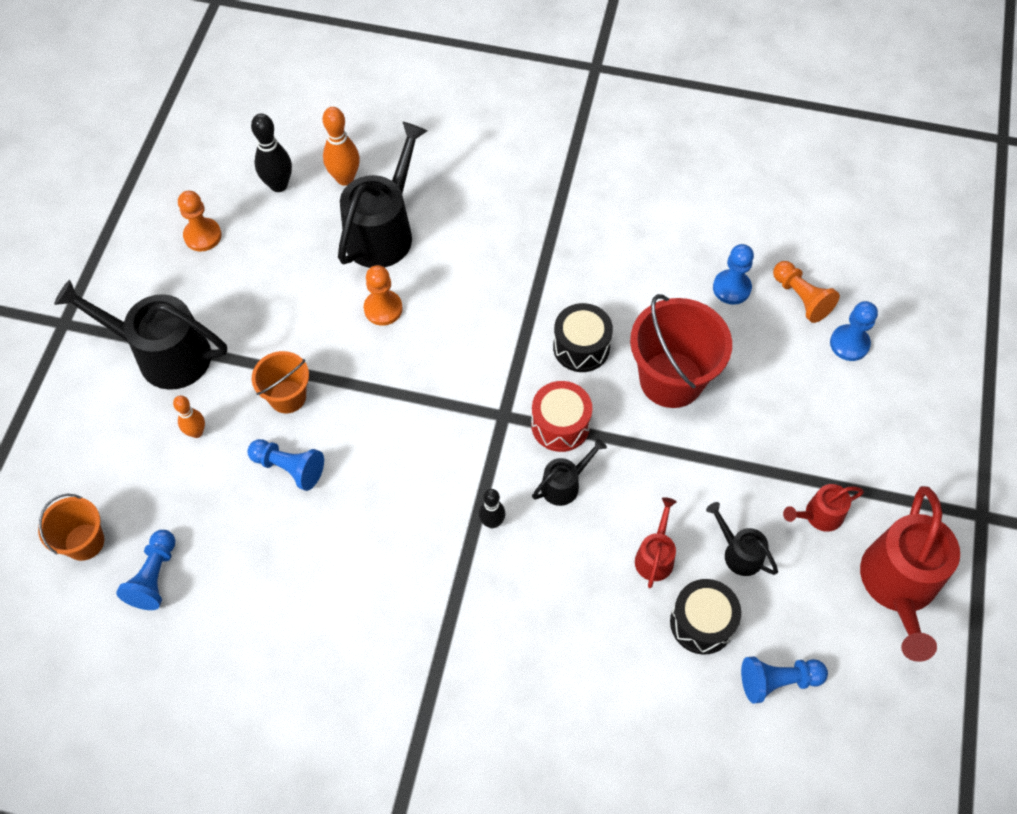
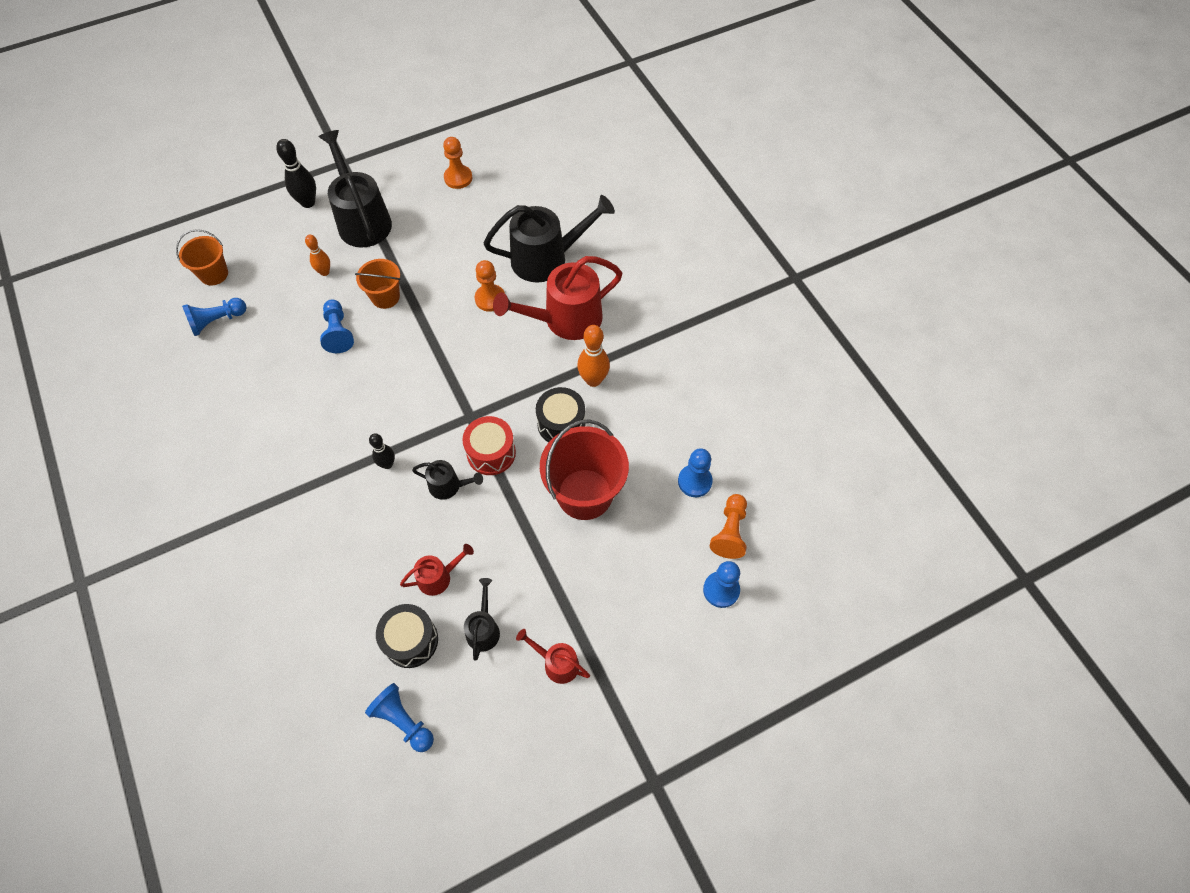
camera: 50 degrees right, 0 degrees up
(278, 185) = (528, 185): black bowling pin -> black bowling pin (308, 202)
(345, 178) = (566, 212): orange bowling pin -> orange bowling pin (593, 380)
(898, 587) = (543, 758): red watering can -> red watering can (565, 320)

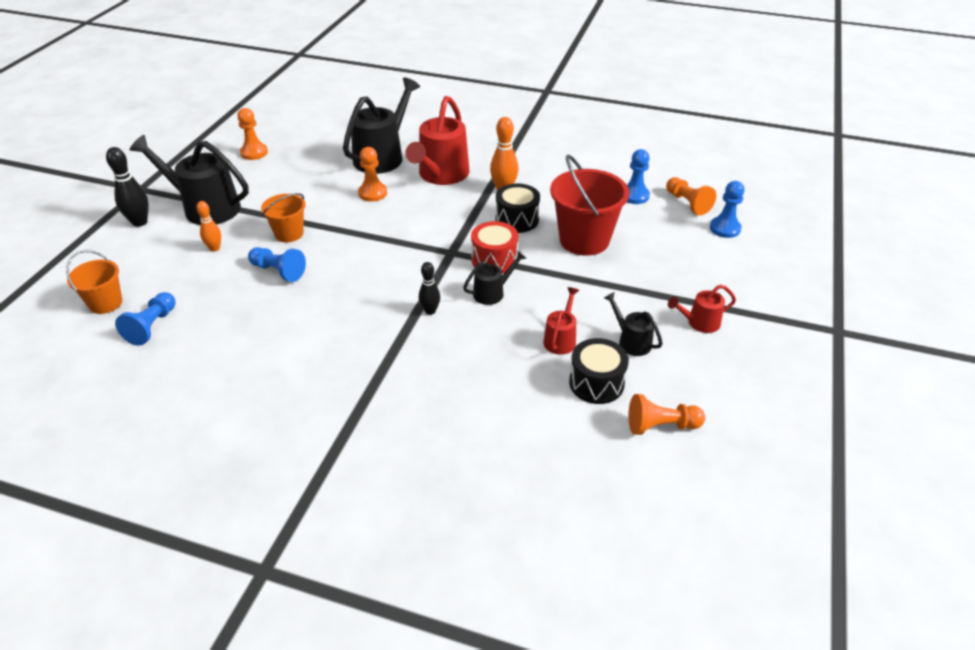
camera: 45 degrees left, 20 degrees down
(403, 721) = (661, 426): blue pawn -> orange pawn

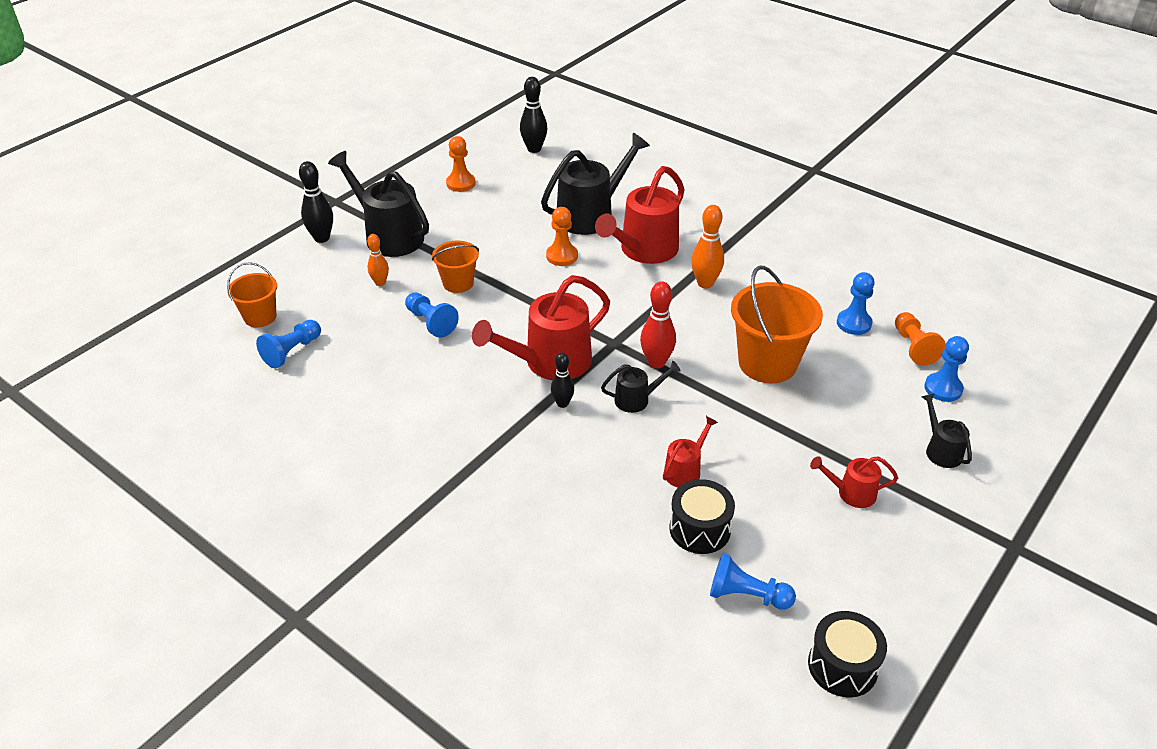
camera: 20 degrees right, 0 degrees up
(308, 114) = (534, 149): none -> black bowling pin
(403, 280) = (549, 362): none -> red watering can
(494, 259) = (656, 362): red drum -> red bowling pin
(517, 220) = (703, 322): black drum -> black drum (842, 666)
(584, 240) = (767, 363): red bucket -> orange bucket
(631, 341) = (761, 493): black watering can -> black watering can (940, 450)
(661, 426) = (746, 595): orange pawn -> blue pawn

